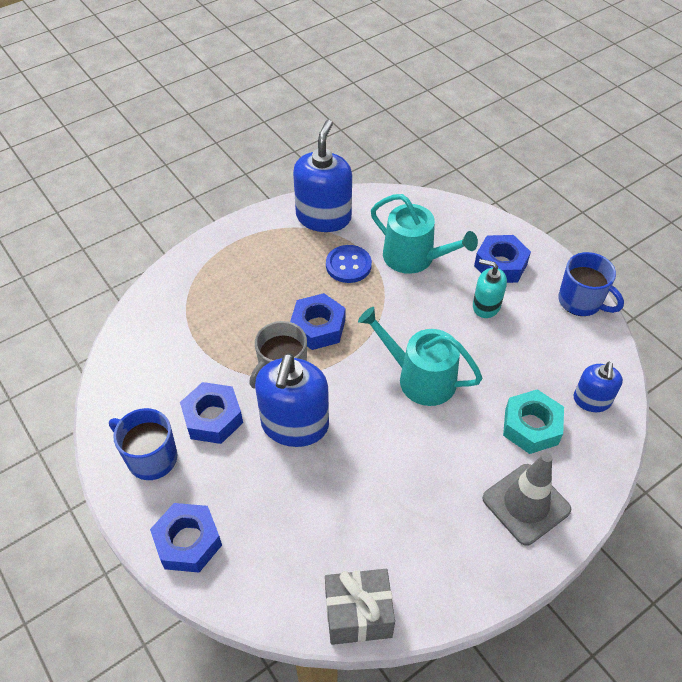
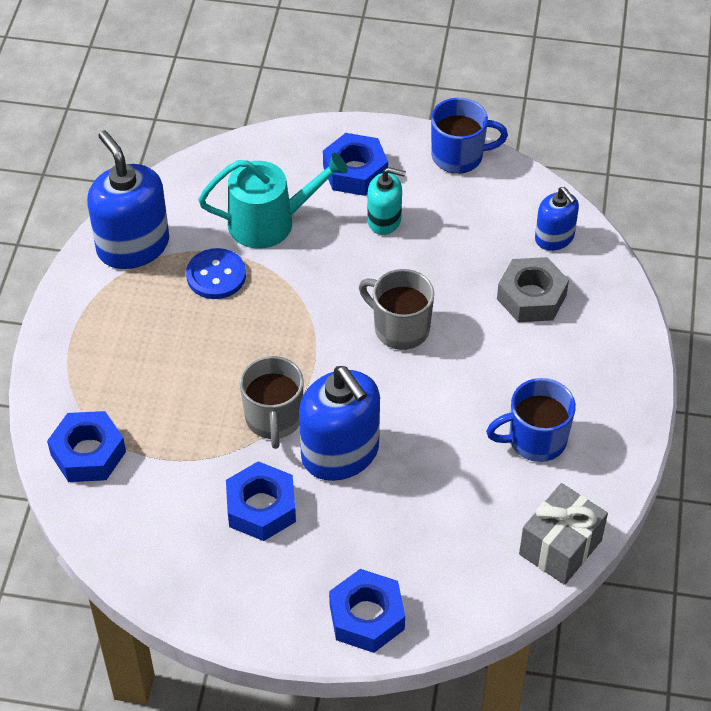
camera: 45 degrees left, 0 degrees up
(151, 458) = (248, 585): blue mug -> blue mug (535, 440)
(318, 327) = (257, 354): blue nut -> blue nut (88, 453)
(420, 378) = (400, 328): turquoise watering can -> grey mug
(486, 306) = (384, 220): turquoise soap dispenser -> turquoise soap dispenser turned 150 degrees counterclockwise
(526, 504) = (591, 361): grey traffic cone -> none
(531, 426) = (531, 297): turquoise nut -> grey nut

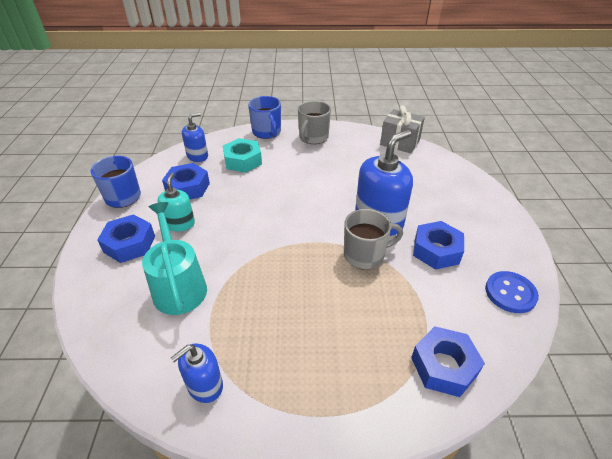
camera: 100 degrees left, 10 degrees down
(133, 246) = (205, 385): blue soap dispenser -> blue soap dispenser, size x0.56
(216, 275) = (237, 312): blue button -> blue button (510, 293)
(366, 617) = (480, 198): blue nut -> blue nut (188, 188)
(400, 328) = (274, 207): grey mug -> grey mug (313, 137)
(531, 297) = (243, 161): grey nut -> turquoise nut
(535, 440) = (340, 153): blue mug -> blue mug (267, 132)

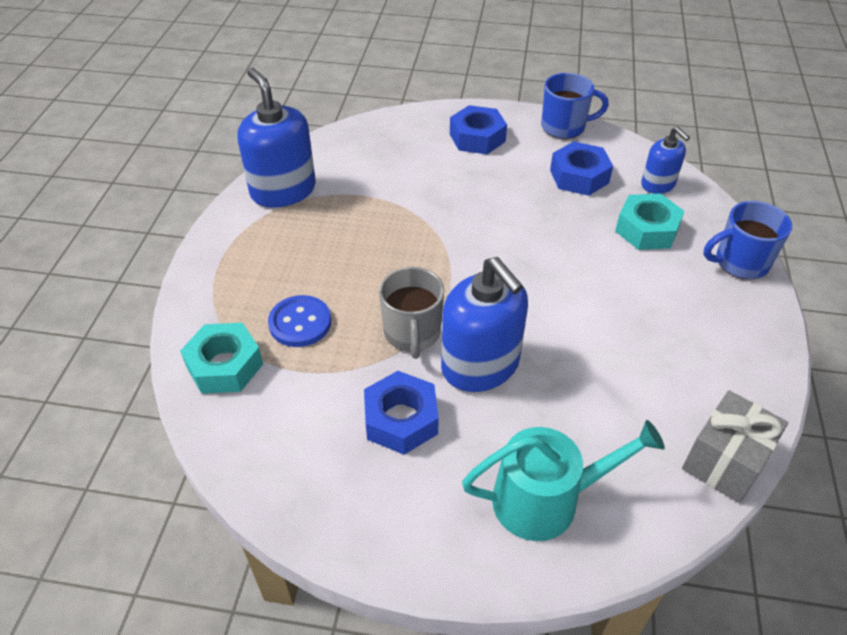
camera: 100 degrees right, 5 degrees up
(178, 286) = (404, 173): turquoise watering can -> turquoise watering can (545, 499)
(180, 224) = (505, 171): turquoise soap dispenser -> none
(205, 385) = (283, 190): blue soap dispenser -> blue soap dispenser, size x1.77
(313, 137) = (729, 323): grey mug -> none
(444, 366) = (224, 365): blue nut -> turquoise nut
(510, 293) = (295, 483): blue button -> blue button (300, 323)

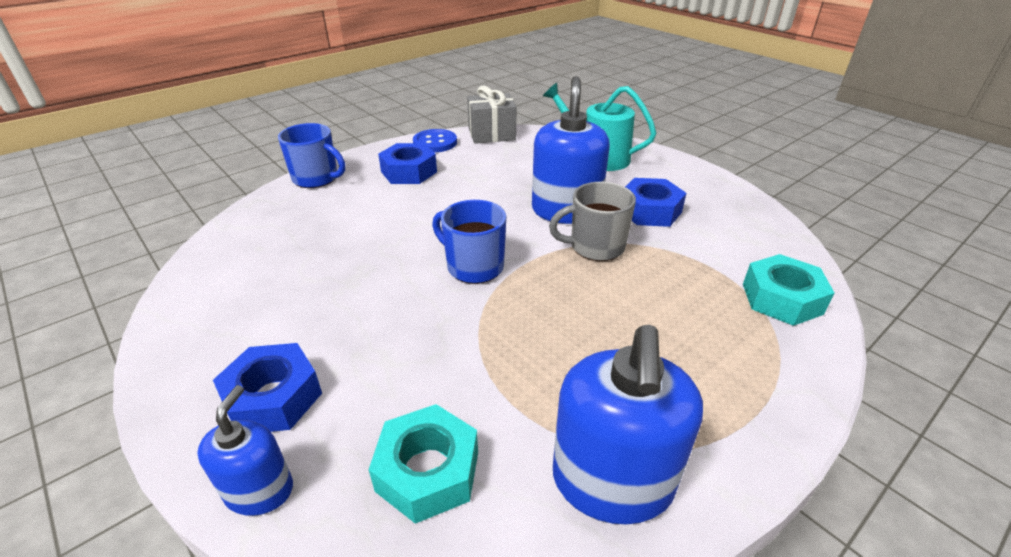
camera: 140 degrees left, 10 degrees down
(300, 323) = (690, 298): blue button -> blue button (435, 143)
(412, 333) = (595, 247): grey mug -> grey mug turned 135 degrees counterclockwise
(564, 127) = (173, 345): blue mug -> blue mug (473, 266)
(579, 176) = (279, 284): blue nut -> blue nut (409, 172)
(646, 229) = (324, 220): turquoise nut -> turquoise nut (428, 471)
(658, 184) = (244, 242): blue soap dispenser -> blue soap dispenser (259, 490)

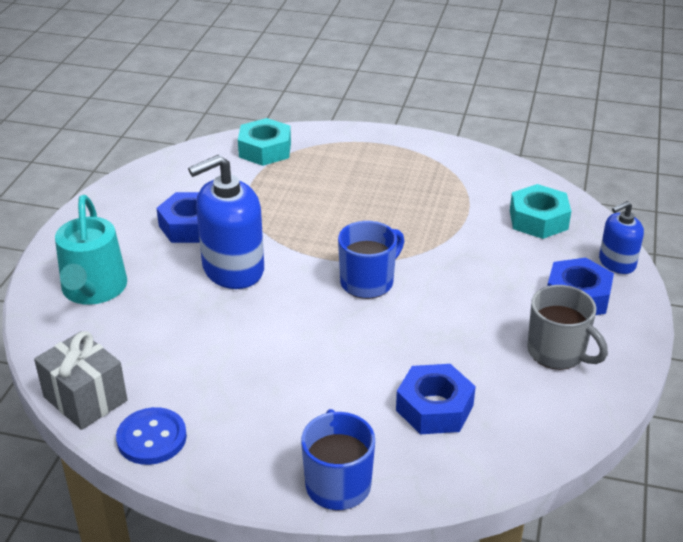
camera: 125 degrees left, 0 degrees up
(409, 172) = (250, 413): blue nut -> blue nut (434, 408)
(473, 266) = (368, 282): blue mug -> blue mug turned 135 degrees counterclockwise
(595, 247) = (277, 235): grey mug -> grey mug (557, 352)
(612, 481) = (473, 170): blue soap dispenser -> none

